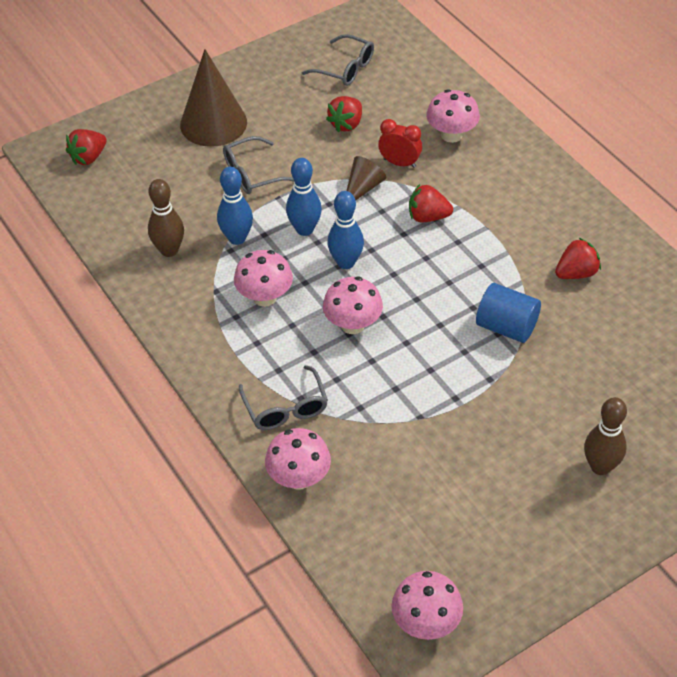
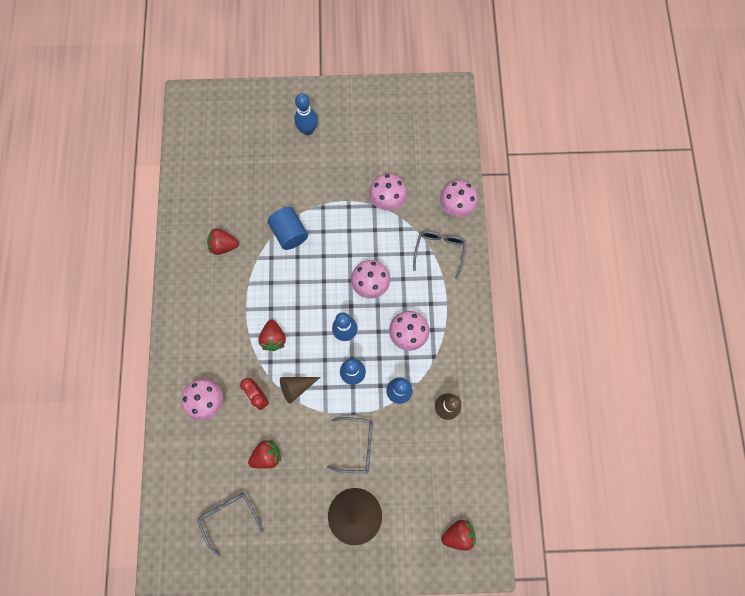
camera: 150 degrees left, 25 degrees up
(426, 623) = (442, 104): pink mushroom -> pink mushroom (387, 200)
(428, 217) = (273, 338): red strawberry -> red strawberry turned 45 degrees clockwise
(600, 467) = (308, 130): brown bowling pin -> blue bowling pin

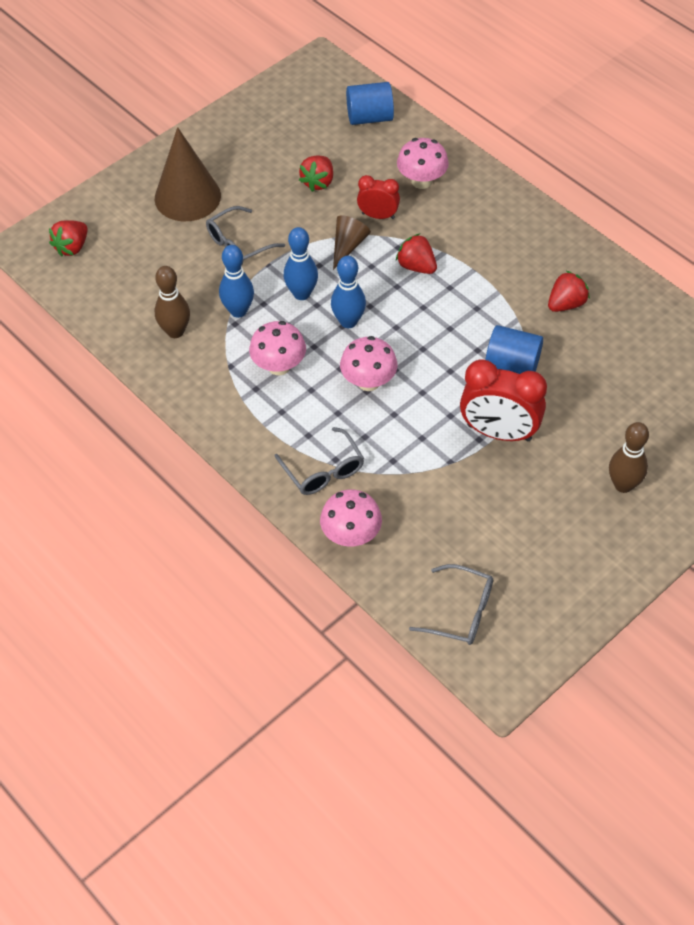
camera: 140 degrees right, 20 degrees down
(184, 485) = (369, 117): none -> blue cylinder
(229, 517) = (304, 125): grey glasses -> grey glasses (460, 612)
(308, 130) = (623, 485): blue bowling pin -> brown bowling pin
(335, 202) = (499, 432): none -> red clock
(387, 200) = (441, 480): pink mushroom -> none

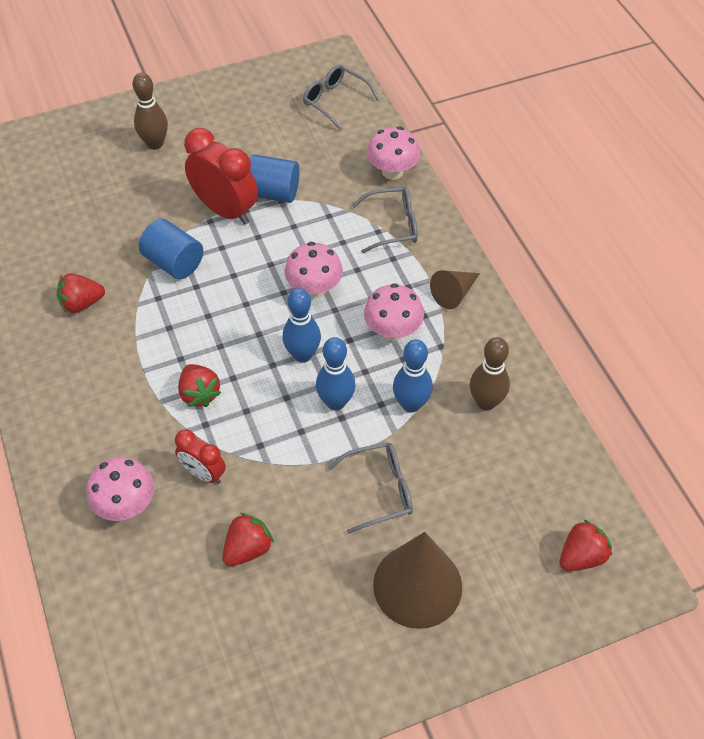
camera: 160 degrees left, 0 degrees up
(323, 470) = (392, 225): grey glasses -> grey glasses turned 90 degrees clockwise
(348, 246) = (258, 445): brown cone -> brown cone (454, 293)
(369, 117) = (128, 636): blue cylinder -> blue cylinder (273, 193)

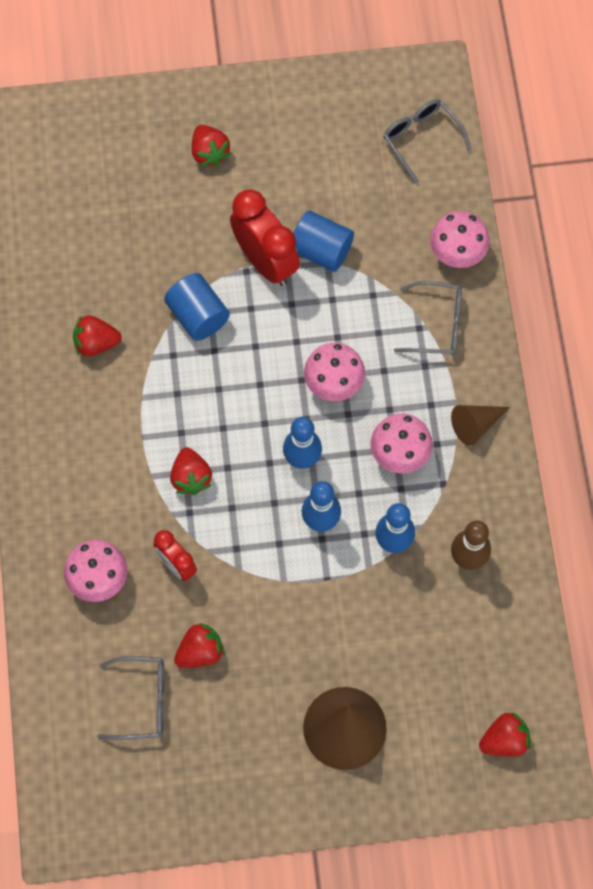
camera: 15 degrees right, 15 degrees up
(155, 144) = (209, 153): brown bowling pin -> red strawberry
(379, 490) = (337, 625): grey glasses -> grey glasses (142, 701)

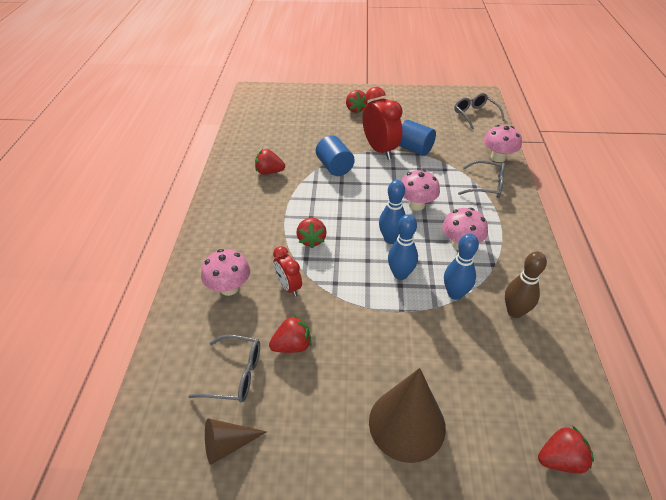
camera: 10 degrees right, 25 degrees down
(475, 425) = (515, 235): brown cone -> brown cone (228, 444)

